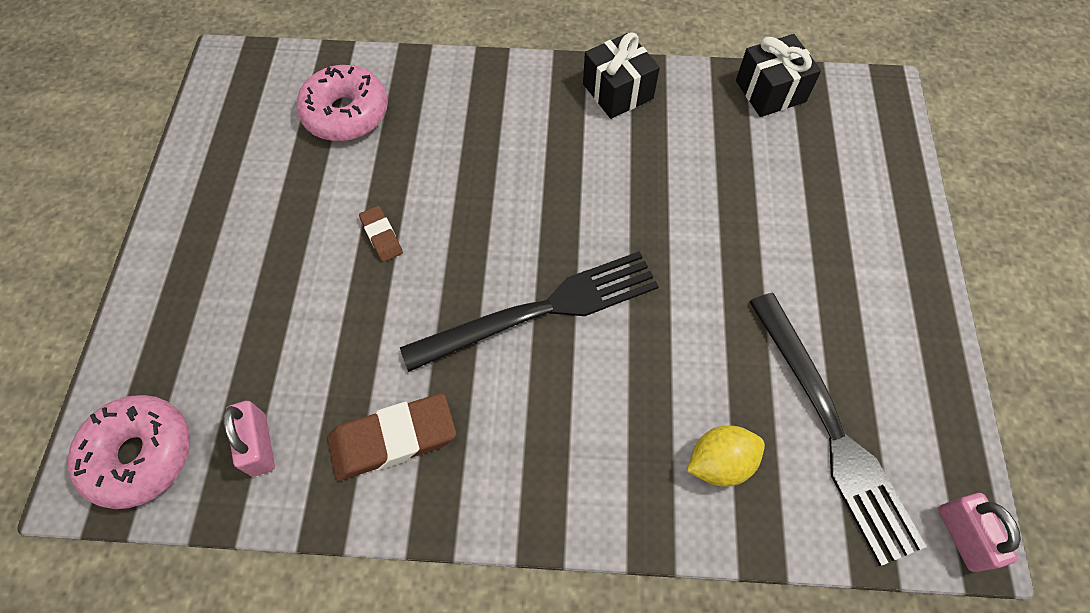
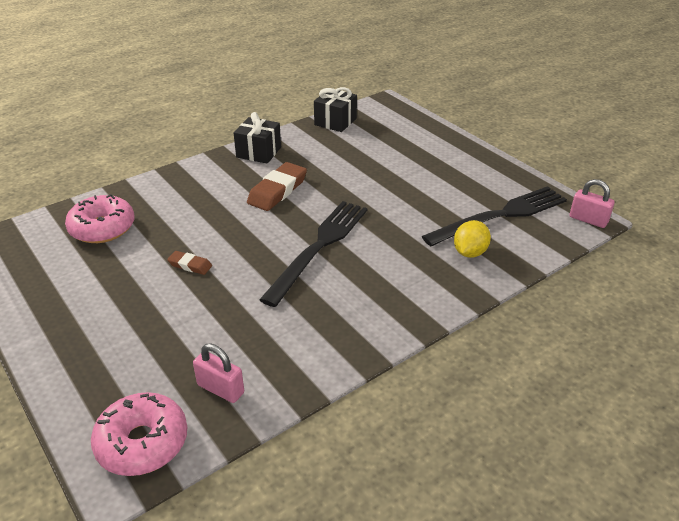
camera: 40 degrees left, 25 degrees down
(393, 439) = (300, 338): brown eraser -> brown eraser (277, 191)
(831, 428) = (500, 216): black fork -> black fork turned 60 degrees counterclockwise

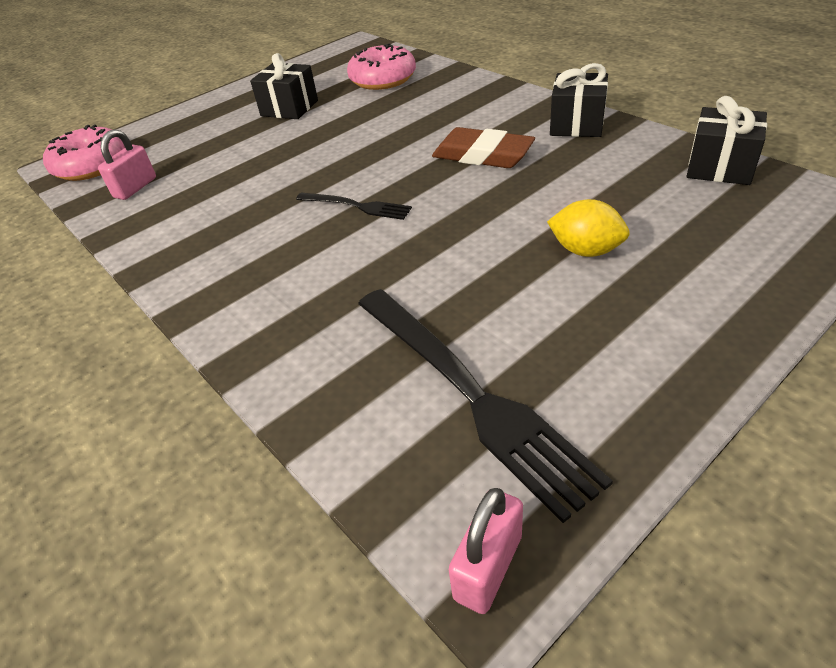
camera: 90 degrees right, 5 degrees up
(116, 287) = (289, 108): none -> black gift
(190, 265) = (322, 134): brown eraser -> none
(319, 247) = (356, 206): black fork -> black fork, size x0.51
(470, 252) = (349, 353): yellow lemon -> yellow lemon (585, 250)

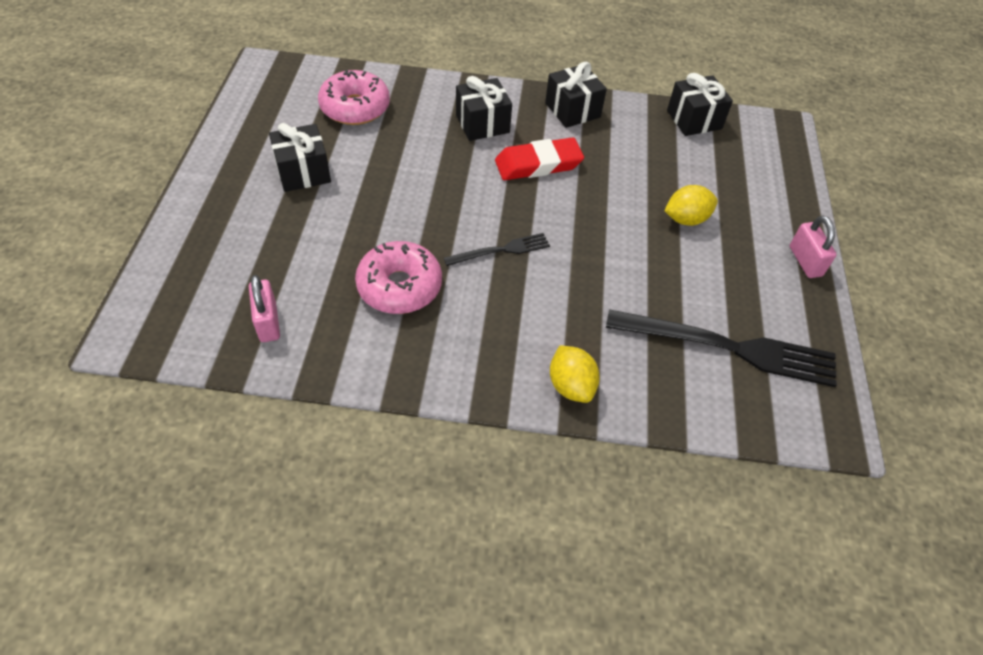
camera: 50 degrees left, 10 degrees up
(91, 165) = (172, 321): pink donut -> pink donut (399, 286)
(262, 337) = (571, 386): none -> yellow lemon
(472, 113) = (482, 123): none -> black gift
(482, 155) = (538, 164): brown eraser -> red eraser
(488, 567) = (829, 428): pink padlock -> pink padlock (805, 261)

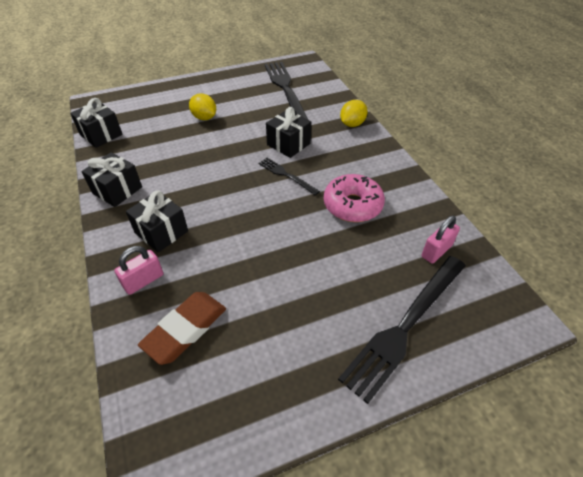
camera: 115 degrees left, 5 degrees down
(221, 239) = (405, 325): none -> black fork
(303, 172) = (295, 317): black gift -> black gift (288, 144)
(355, 107) = (185, 329): pink donut -> brown eraser
(538, 164) = (193, 187): red eraser -> none
(805, 261) = (209, 79): pink padlock -> pink padlock (143, 281)

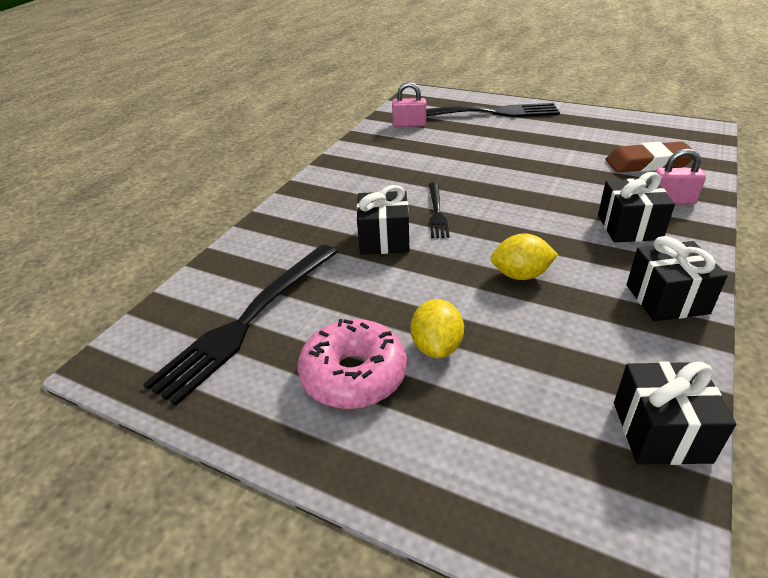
camera: 130 degrees left, 10 degrees down
(352, 124) = (281, 222): yellow lemon -> yellow lemon (520, 275)
(352, 205) = (417, 166): pink donut -> pink donut (354, 375)

